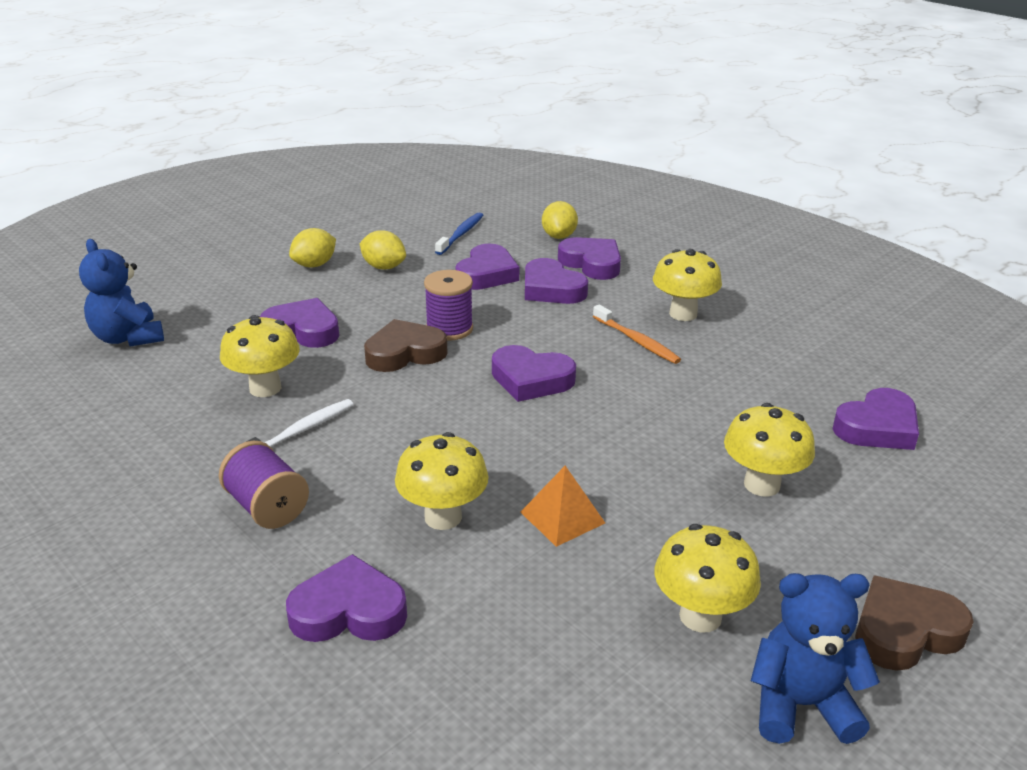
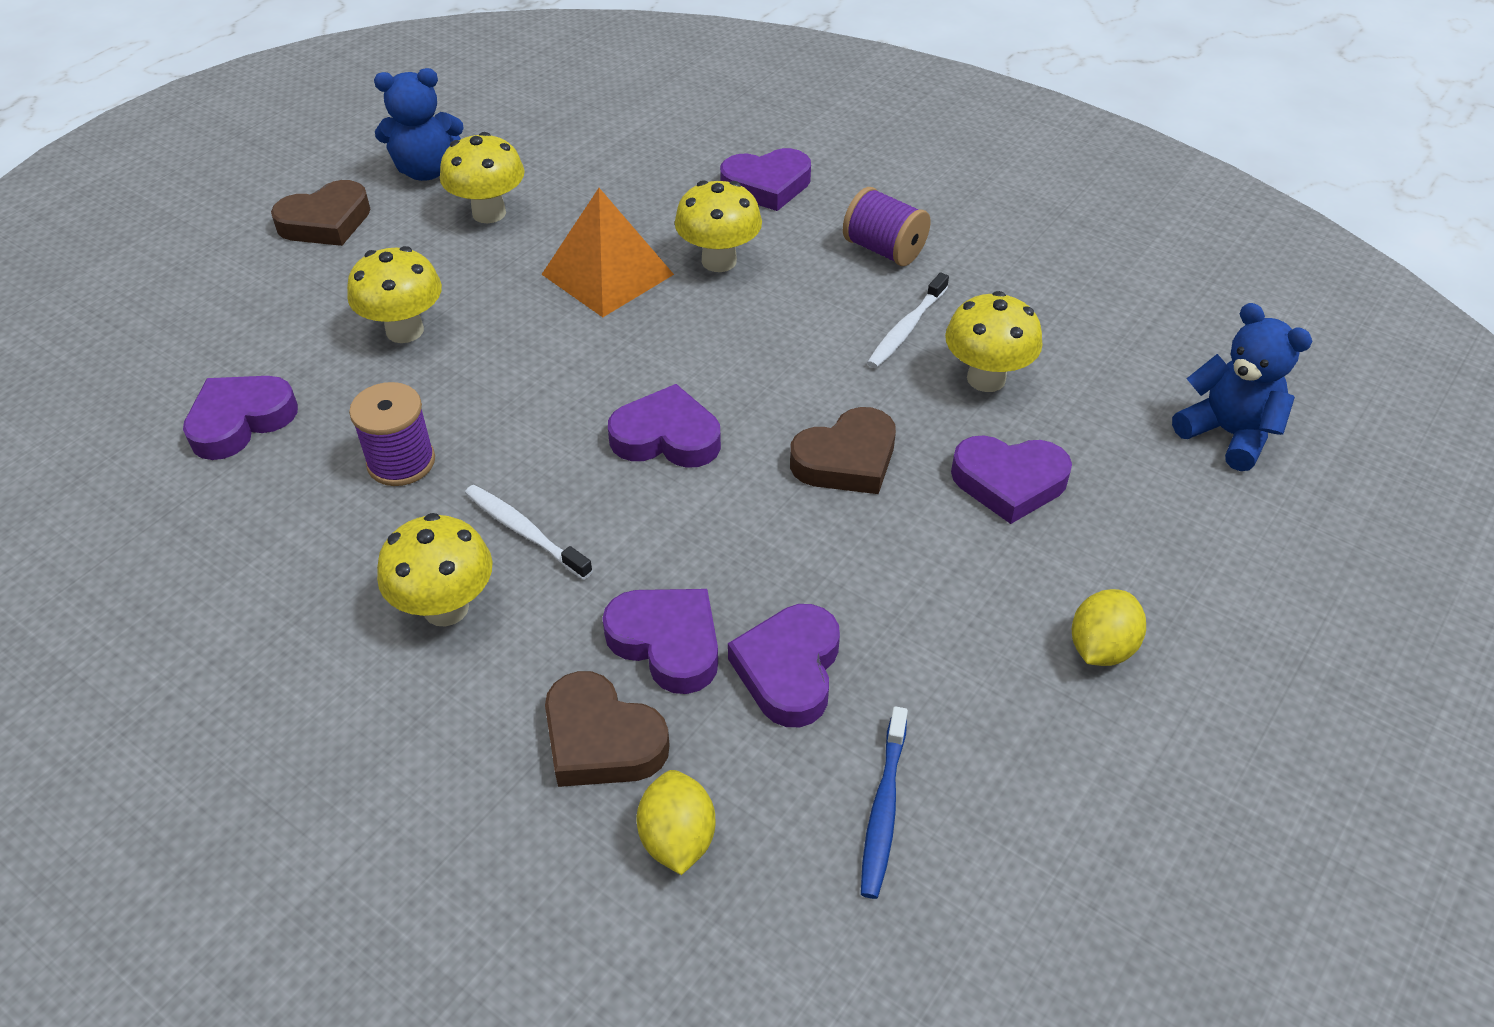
camera: 170 degrees right, 15 degrees up
(383, 267) = (978, 661): yellow lemon -> none
(449, 329) = (804, 517): purple spool -> purple spool (401, 462)
(562, 517) = (607, 274): orange pyramid -> orange pyramid, size x1.62
(592, 263) = (601, 739): purple heart -> brown heart
(637, 341) = (525, 531): orange toothbrush -> white toothbrush

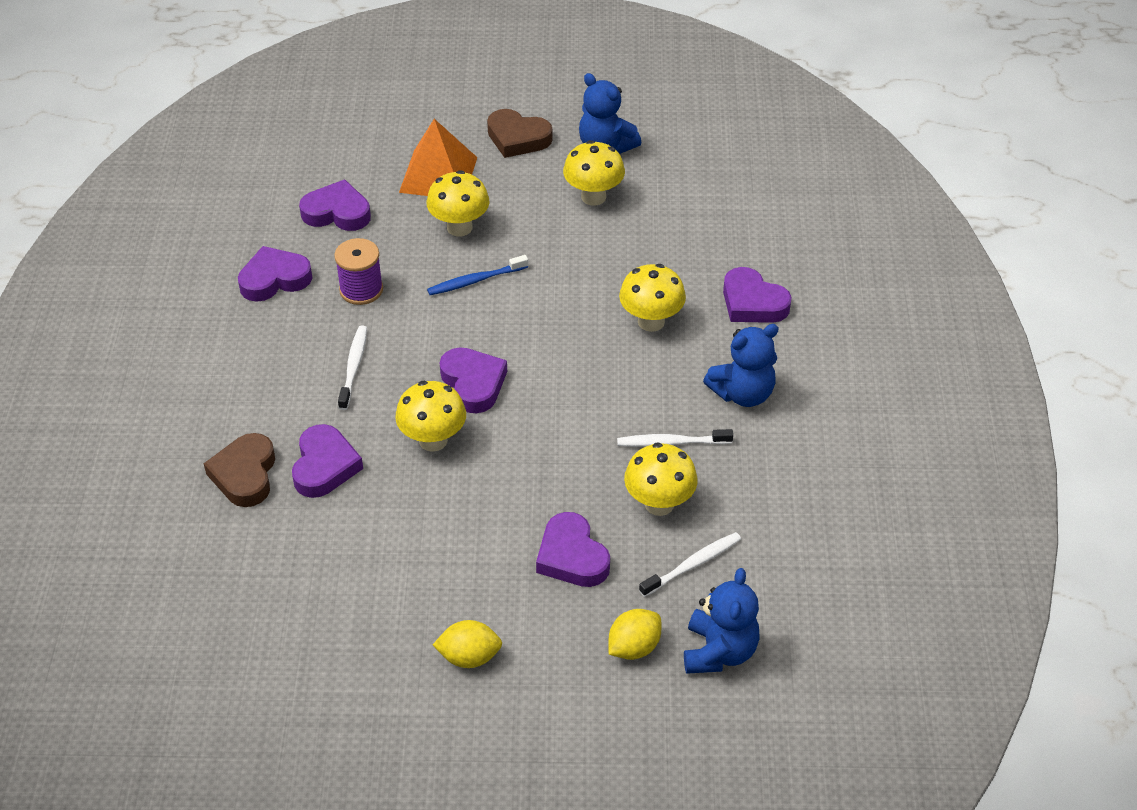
camera: 55 degrees right, 0 degrees up
(446, 608) = (279, 368): yellow mushroom -> yellow mushroom (433, 440)
(607, 274) = (589, 280): orange pyramid -> orange pyramid (438, 174)
(677, 839) = (209, 535): yellow lemon -> yellow lemon (634, 647)
(789, 670) = (345, 525): purple heart -> purple heart (274, 279)
(846, 459) = (525, 471): brown heart -> none
(883, 809) = (283, 608): blue toothbrush -> blue toothbrush (475, 280)
(884, 250) = (743, 393): purple spool -> blue teddy bear
(1092, 395) = (693, 565): none -> white toothbrush

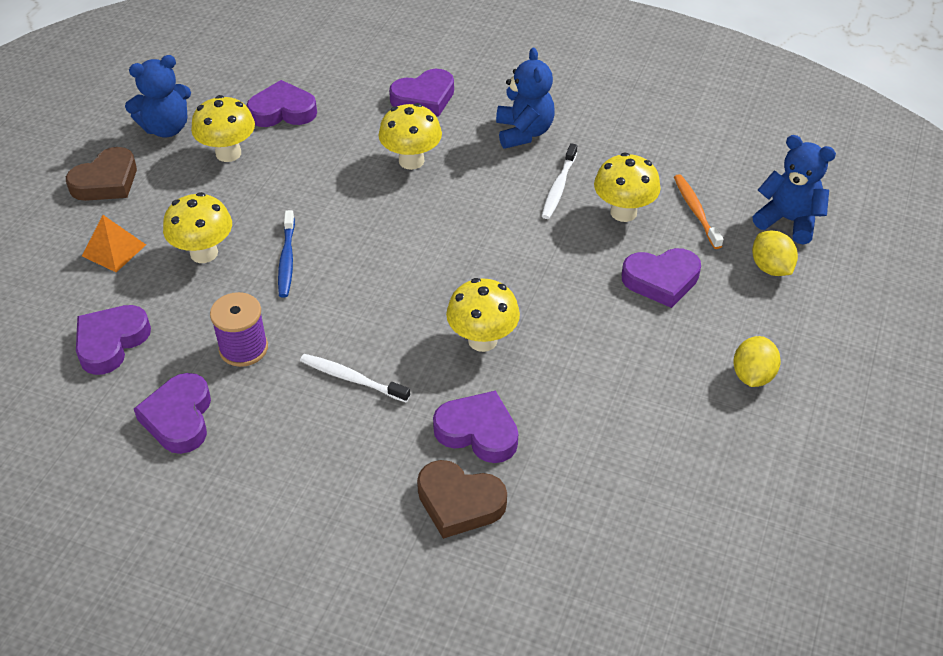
camera: 70 degrees left, 0 degrees up
(438, 174) = (114, 250): orange pyramid -> orange pyramid, size x0.62
(473, 383) = (423, 294): purple heart -> purple heart (282, 111)
(693, 565) = (696, 211): white toothbrush -> orange toothbrush

